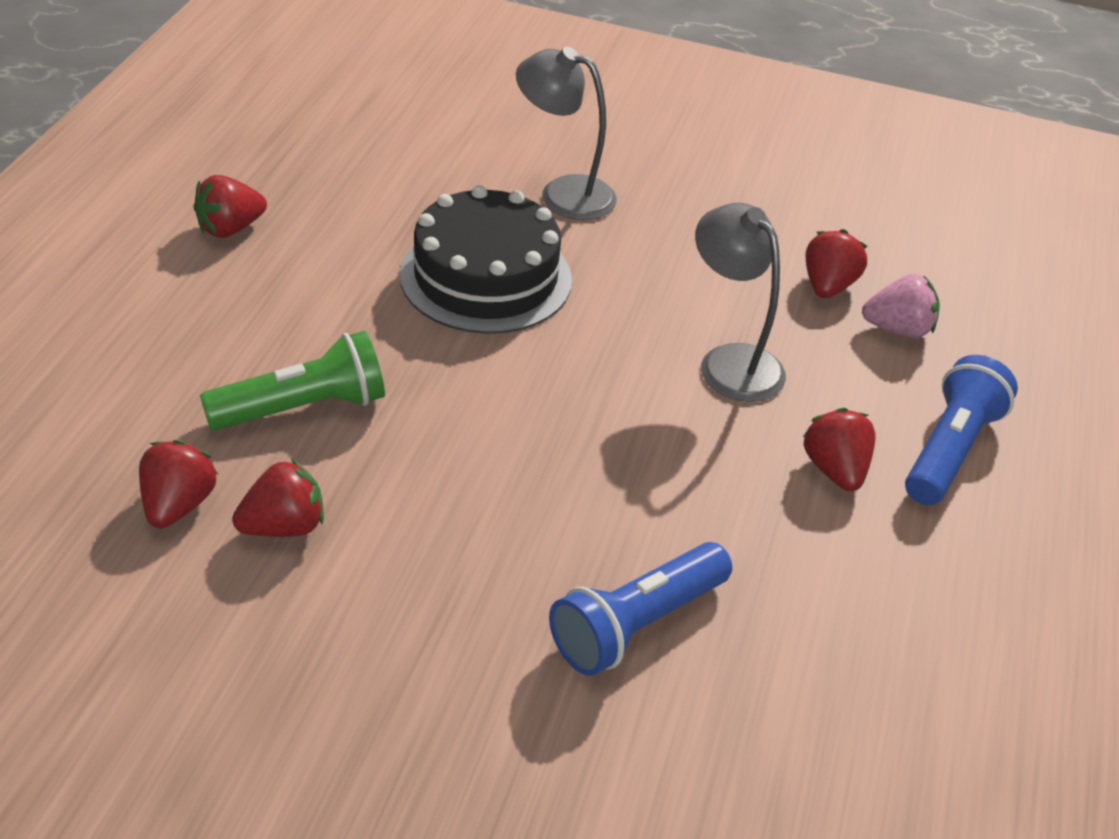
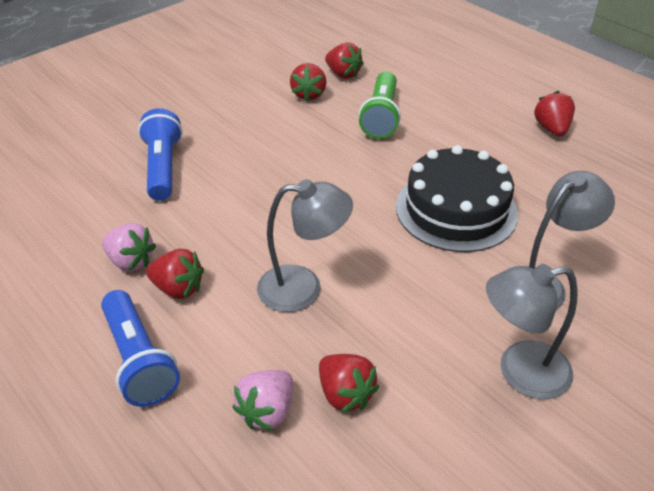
camera: 125 degrees right, 0 degrees up
(695, 190) = (520, 372): none -> grey lamp
(841, 543) = (131, 261): none -> pink strawberry

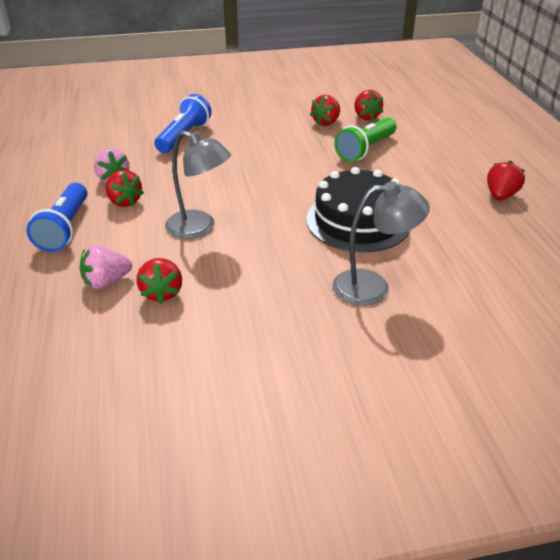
camera: 30 degrees right, 5 degrees down
(520, 372) = (293, 330): grey lamp -> none

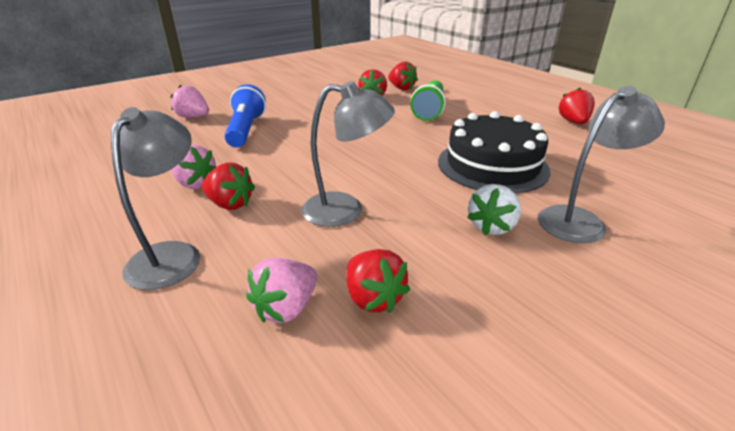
camera: 25 degrees left, 5 degrees down
(65, 229) = (172, 255): blue flashlight -> grey lamp
(152, 114) = (193, 117): none -> pink strawberry
(294, 271) = (491, 226): none -> white strawberry

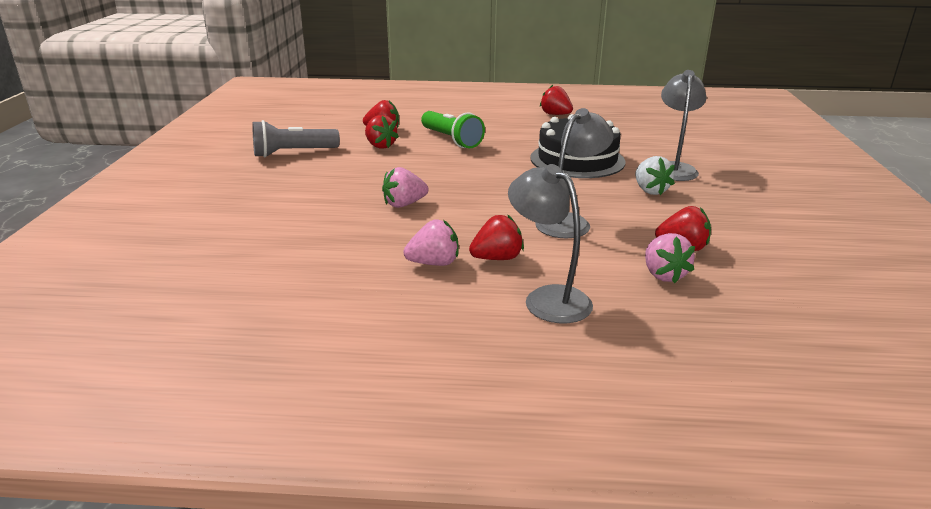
camera: 50 degrees left, 5 degrees down
(193, 117) = (258, 228): pink strawberry -> pink strawberry (404, 204)
(246, 130) = (349, 214): blue flashlight -> none
(317, 84) = (293, 153): none -> grey flashlight

